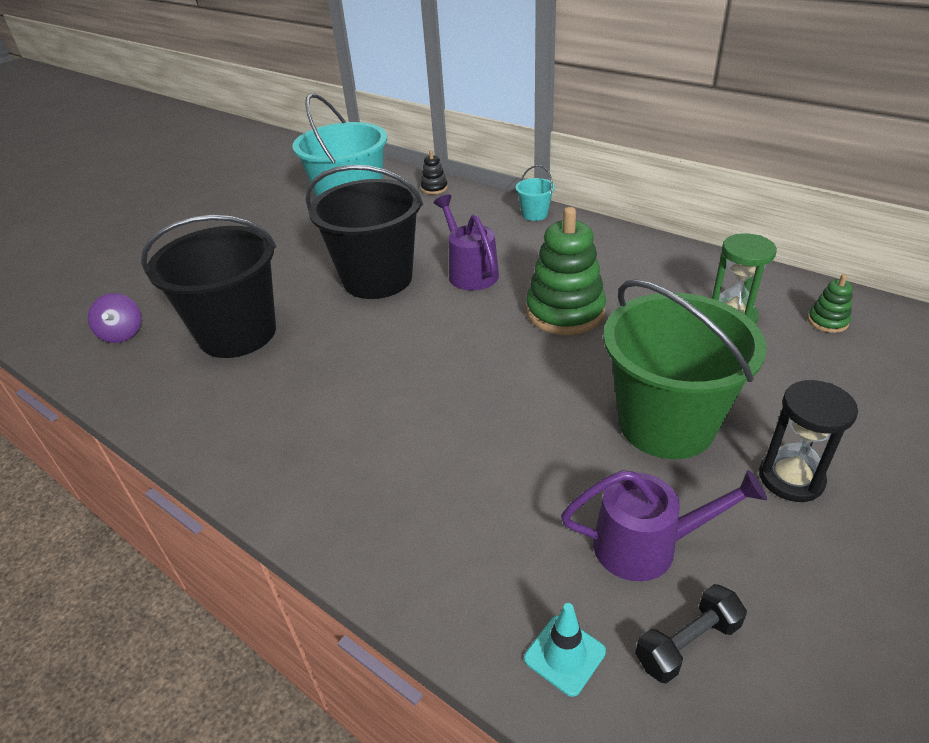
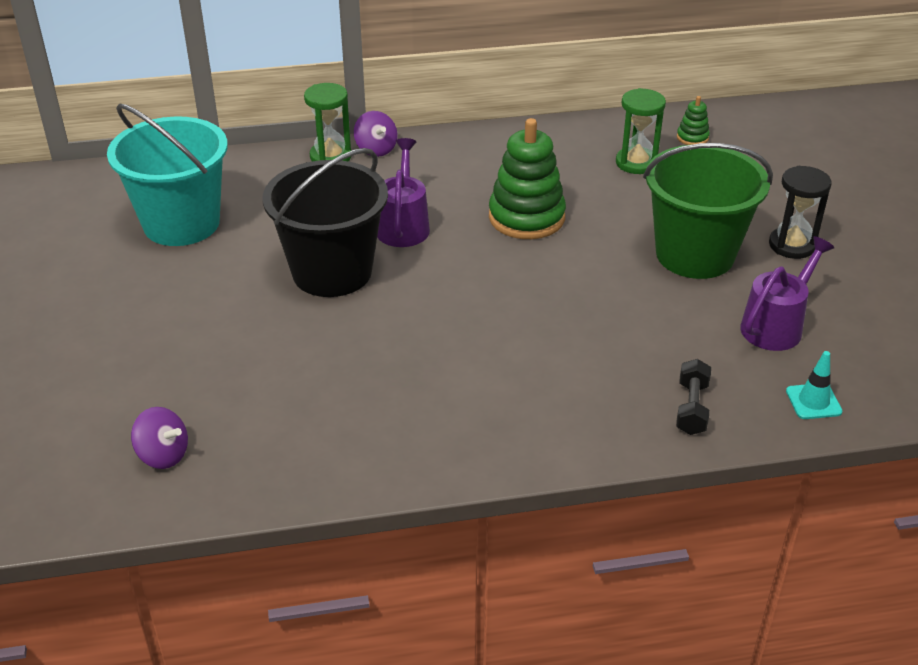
camera: 50 degrees left, 0 degrees up
(238, 334) = (287, 384): black bucket -> none
(434, 188) = (235, 166): black stacking toy -> none
(469, 272) = (403, 225): purple watering can -> purple watering can turned 75 degrees clockwise
(498, 206) = (330, 157): none -> green hourglass
(534, 214) = (376, 149): turquoise bucket -> purple spinning top
(687, 643) = (852, 355): black dumbbell -> black dumbbell (691, 408)

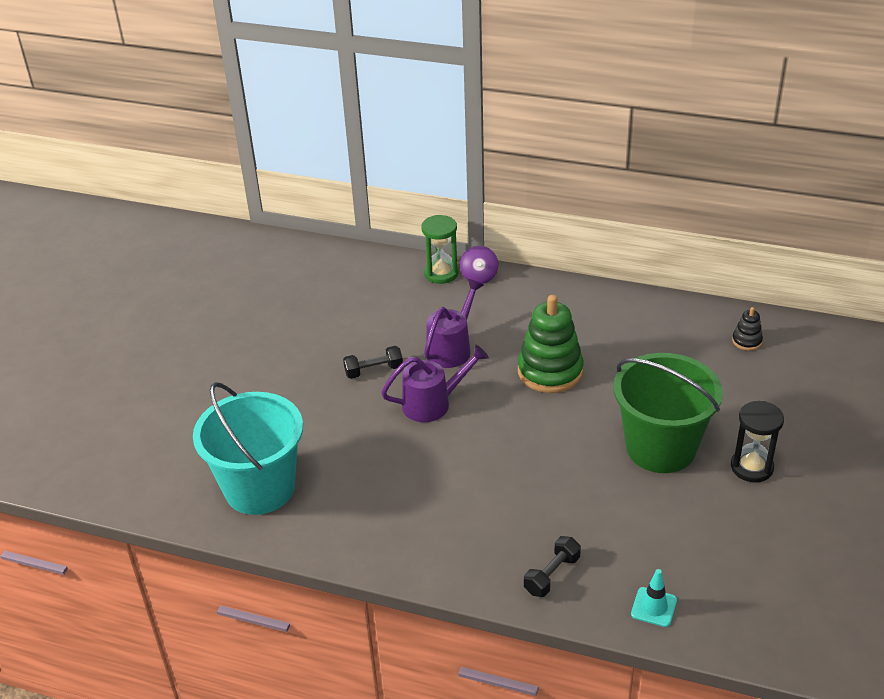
camera: 30 degrees right, 0 degrees up
(163, 455) = (172, 470): purple spinning top -> none
(181, 223) = (300, 298): turquoise bucket -> turquoise bucket (259, 488)
(332, 272) = (374, 370): black bucket -> black dumbbell
(636, 163) = (678, 350): green hourglass -> none
(692, 137) = (746, 341): green stacking toy -> black stacking toy
(776, 325) = (678, 532): purple watering can -> purple watering can (433, 403)

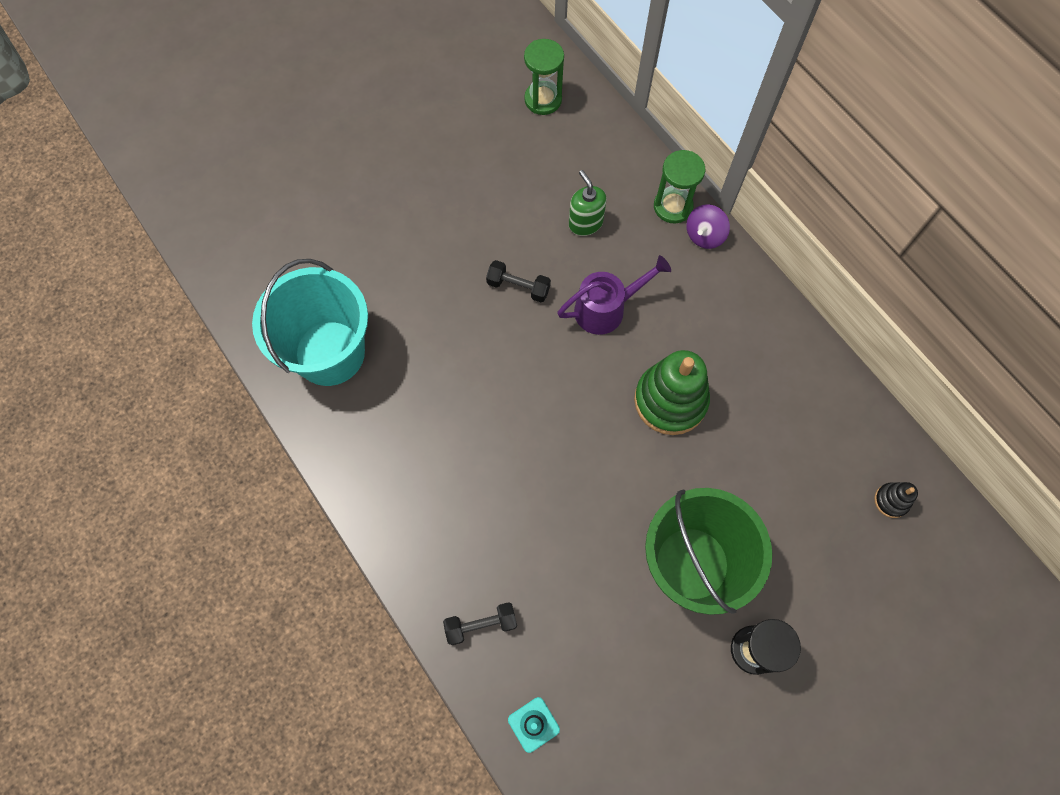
camera: 35 degrees right, 30 degrees up
(285, 265) = (543, 99): none -> green hourglass
(387, 312) = (585, 223): none -> green soap dispenser
(433, 403) = (538, 363): purple watering can -> none

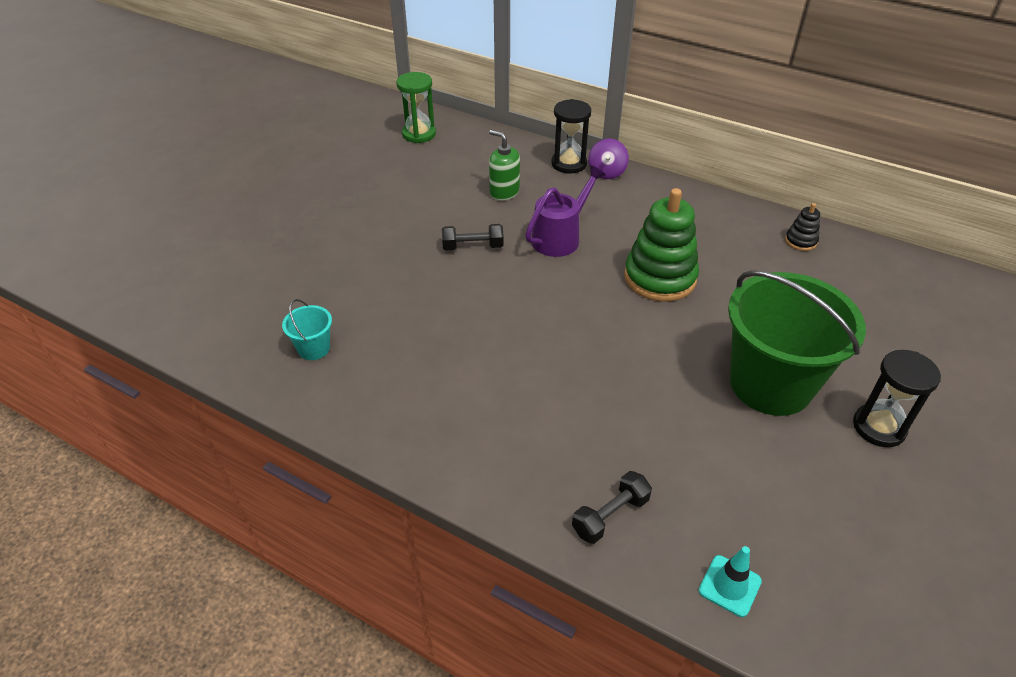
camera: 25 degrees left, 25 degrees down
(329, 353) = (314, 348): turquoise bucket -> turquoise bucket, size x0.41
(673, 206) = (569, 164): green hourglass -> black hourglass
(891, 501) = (888, 281): black stacking toy -> black stacking toy (800, 241)

